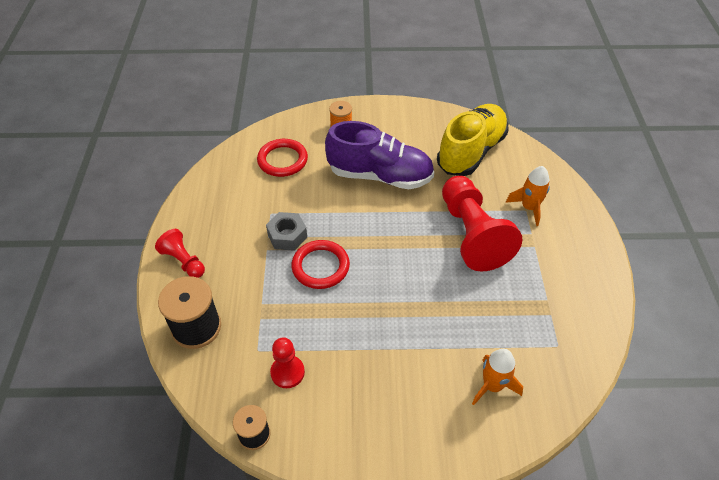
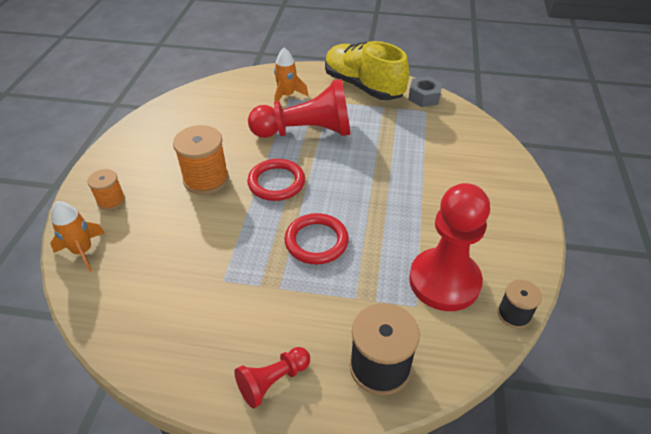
camera: 80 degrees left, 5 degrees down
(282, 160) = (138, 261): red ring -> red ring (276, 182)
(287, 236) = (264, 266): grey nut -> grey nut (424, 97)
(287, 372) = (444, 281): red pawn -> red pawn, size x2.00
(380, 176) = (206, 179): purple shoe -> orange spool
(471, 152) = (204, 114): yellow shoe -> yellow shoe (363, 86)
(492, 386) = (460, 149): orange rocket -> orange rocket (83, 251)

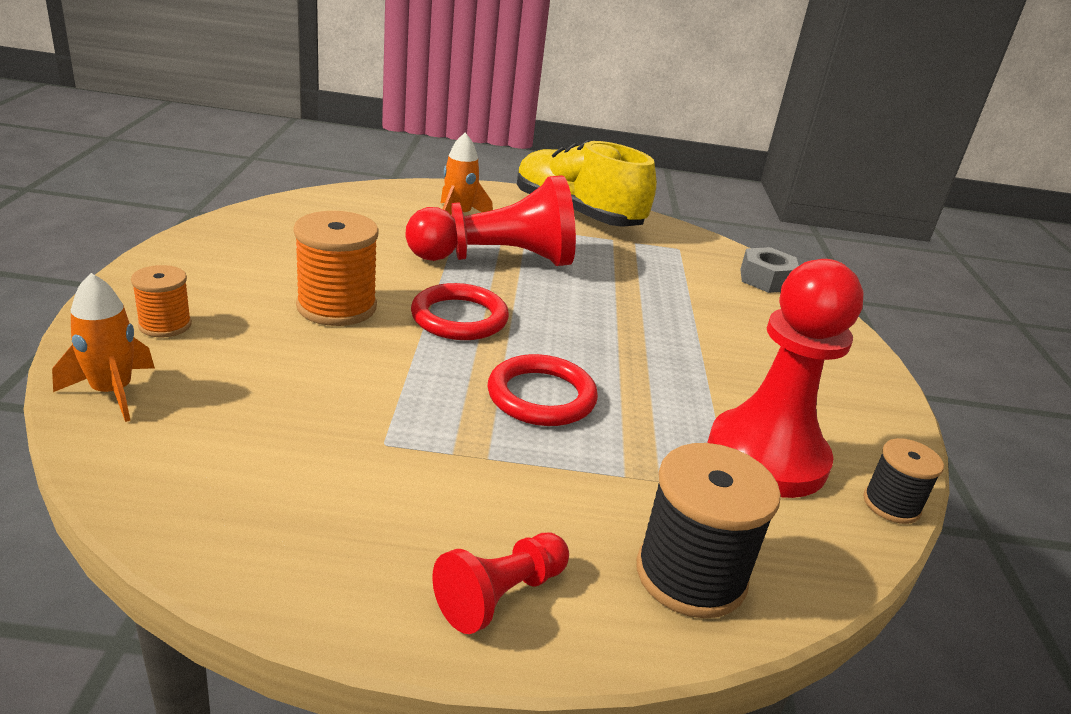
camera: 10 degrees left, 15 degrees down
(424, 97) = (672, 233): grey nut -> grey nut (766, 279)

